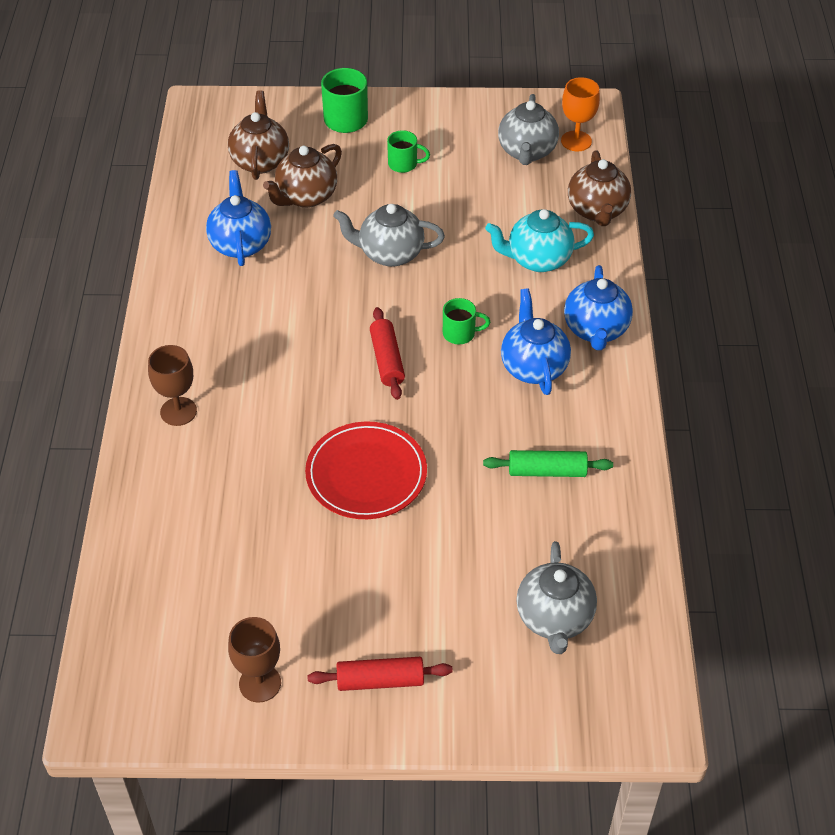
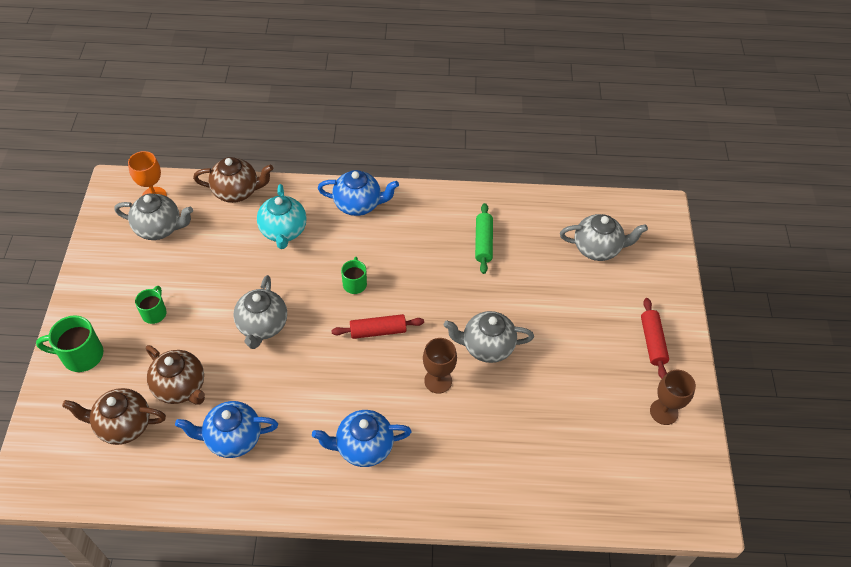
camera: 90 degrees left, 5 degrees up
(178, 411) = (424, 478): brown goblet -> brown goblet (438, 381)
(366, 474) = (486, 347): red plate -> grey teapot
(533, 367) = (391, 242): blue teapot -> blue teapot (363, 447)

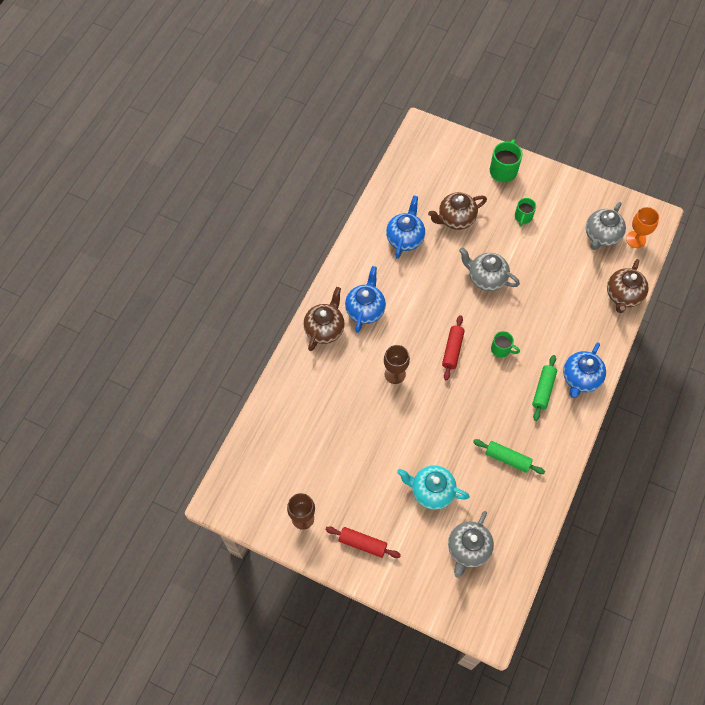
camera: 115 degrees right, 10 degrees up
(123, 425) = (440, 183): brown teapot -> brown teapot (325, 329)
(154, 313) = (523, 217): green mug -> green mug turned 75 degrees clockwise
(283, 231) = (570, 316): turquoise teapot -> turquoise teapot (431, 491)
(387, 232) = (543, 390): none -> green rolling pin
(486, 347) = (409, 418): grey teapot -> none

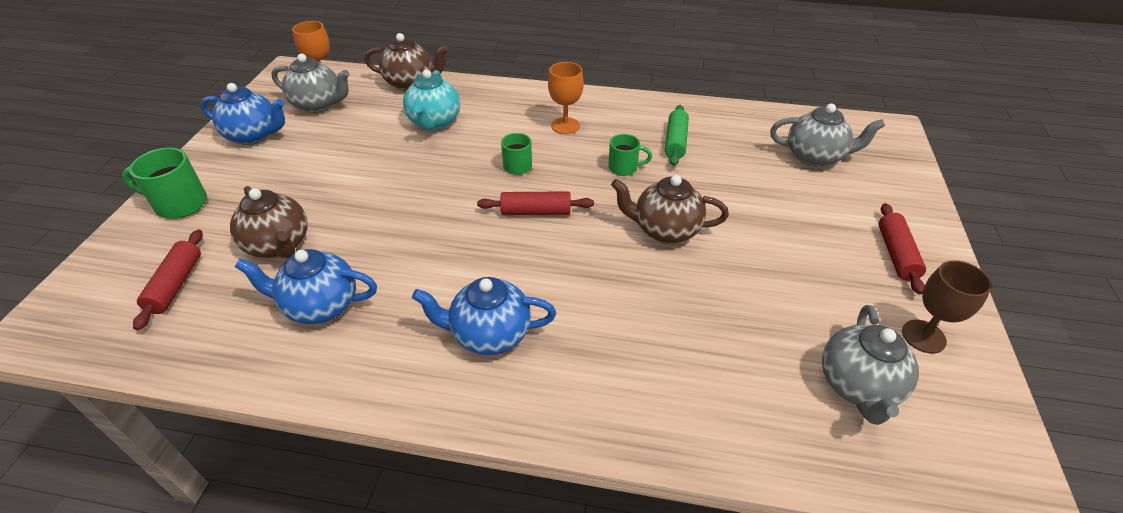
camera: 105 degrees left, 20 degrees down
(325, 329) = (550, 392): brown teapot -> brown teapot (665, 230)
(395, 374) = (603, 269): brown goblet -> none
(431, 491) = (766, 199): turquoise teapot -> turquoise teapot (434, 122)
(437, 177) = (176, 285): none -> red rolling pin
(486, 278) = (398, 195): grey teapot -> grey teapot (857, 386)
(523, 217) = (281, 173): green mug -> green mug (624, 168)
(543, 390) = (565, 126): green rolling pin -> orange goblet
(580, 378) = (537, 101): blue teapot -> blue teapot (254, 136)

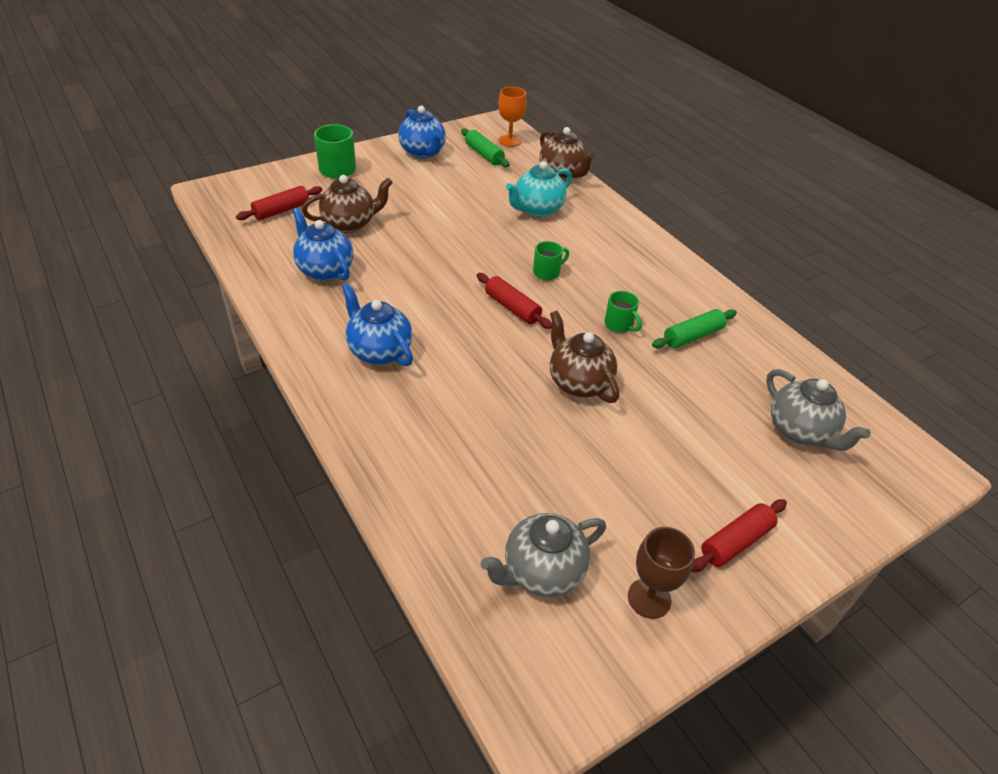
camera: 45 degrees right, 0 degrees up
(279, 245) = (350, 224): brown teapot -> brown teapot turned 120 degrees counterclockwise
(318, 105) = (484, 154): grey teapot -> green rolling pin
(565, 126) = (624, 269): orange goblet -> none

